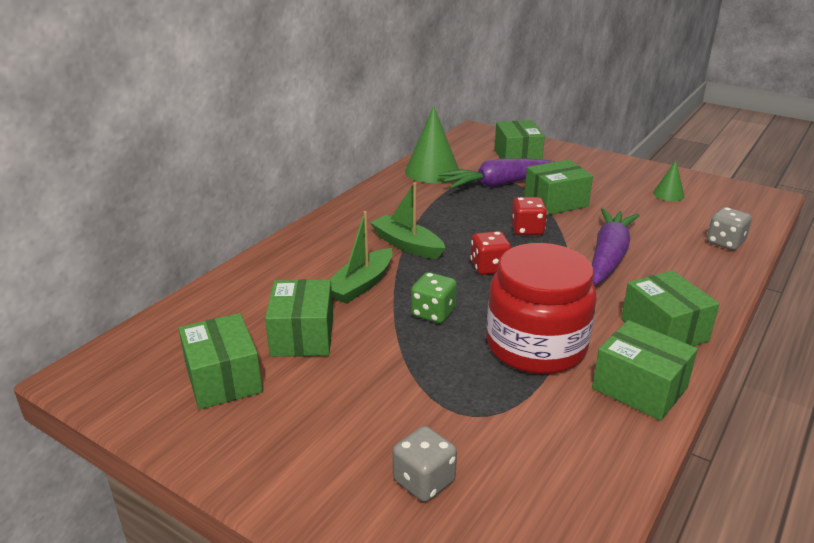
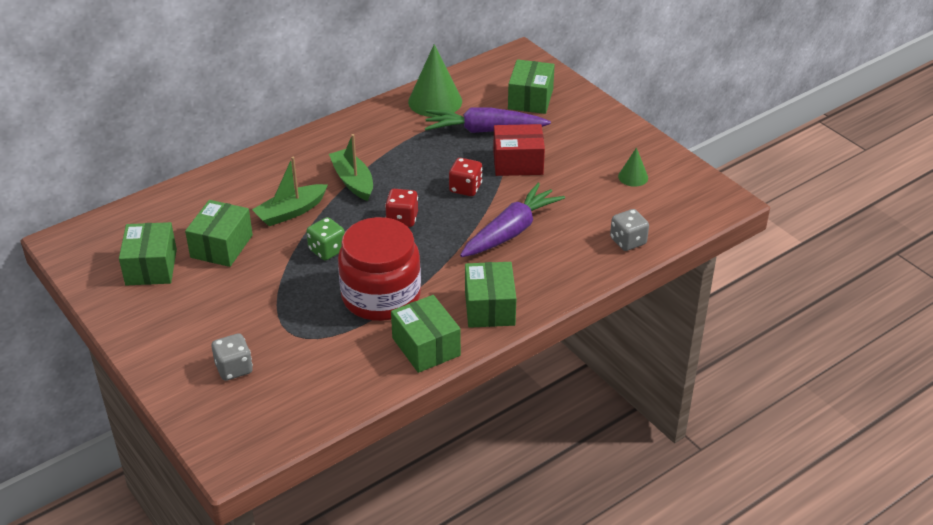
camera: 20 degrees right, 10 degrees up
(555, 202) = (518, 163): green box -> red box

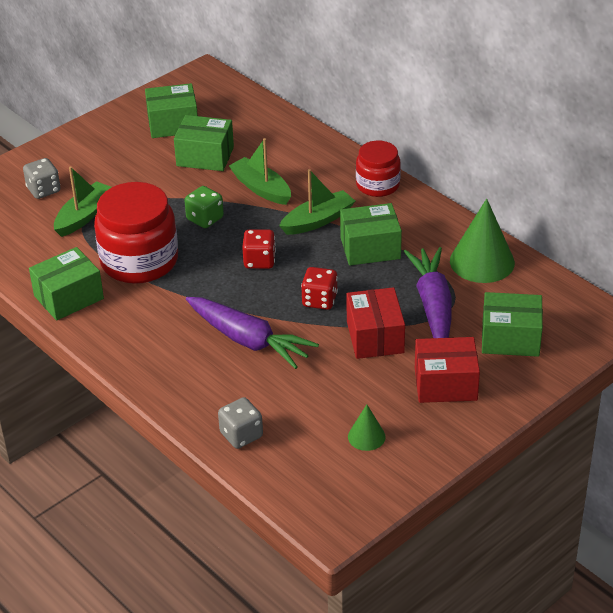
camera: 85 degrees right, 0 degrees up
(293, 336) = (84, 216): none -> green boat
(311, 143) = (377, 185): none -> red jar
(489, 308) = (125, 334): green box -> green box (370, 248)
(578, 134) = (445, 384): none -> red box

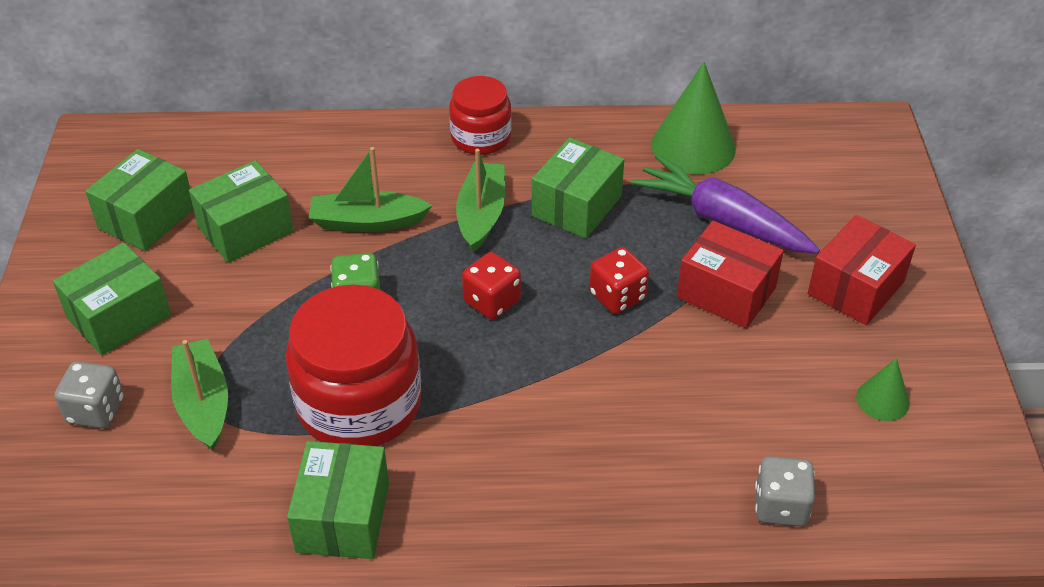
camera: 50 degrees left, 5 degrees up
(249, 341) = (621, 396): purple carrot -> none
(510, 338) = (832, 201): green box -> green box (119, 316)

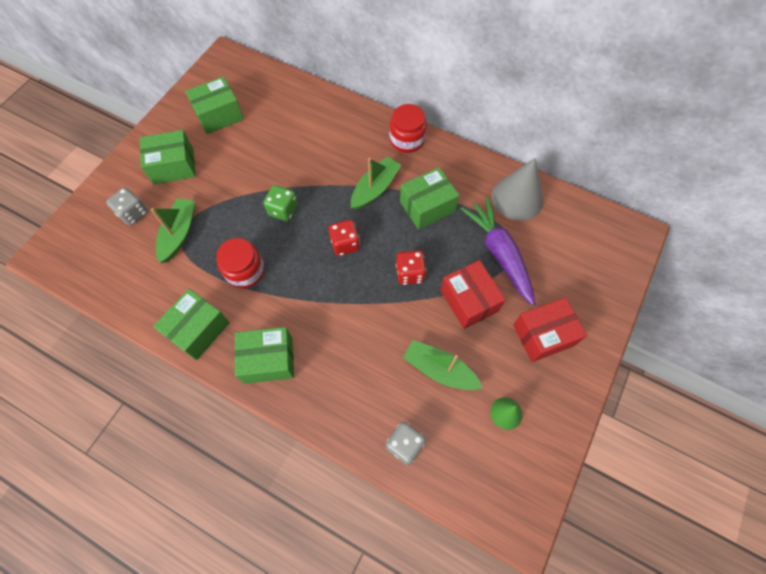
camera: 30 degrees right, 20 degrees up
(246, 229) = (258, 143): green box -> green box (268, 360)
(359, 404) = (245, 271): red jar -> red jar, size x0.59
(367, 222) = (317, 166): green boat -> green boat (439, 369)
(693, 146) = (517, 198): green cone -> grey cone

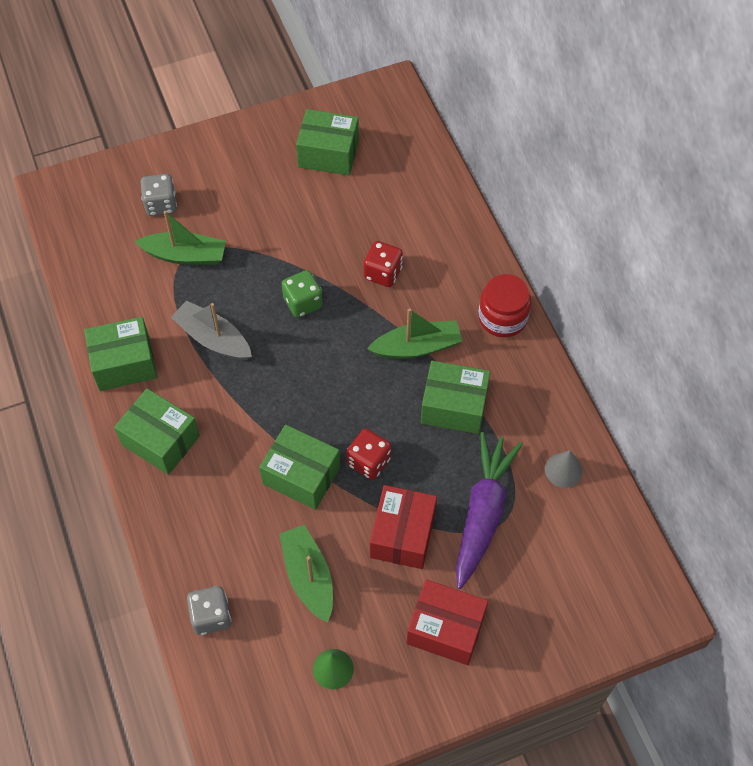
camera: 40 degrees right, 5 degrees down
(173, 166) = (237, 180): green box -> green box (301, 475)
(179, 233) = (185, 255): green boat -> green boat turned 45 degrees clockwise
(245, 271) = (213, 338): red jar -> grey boat
(345, 244) = (332, 383): red dice -> red dice (383, 273)
(517, 198) = (563, 470): grey cone -> grey cone, size x0.52

